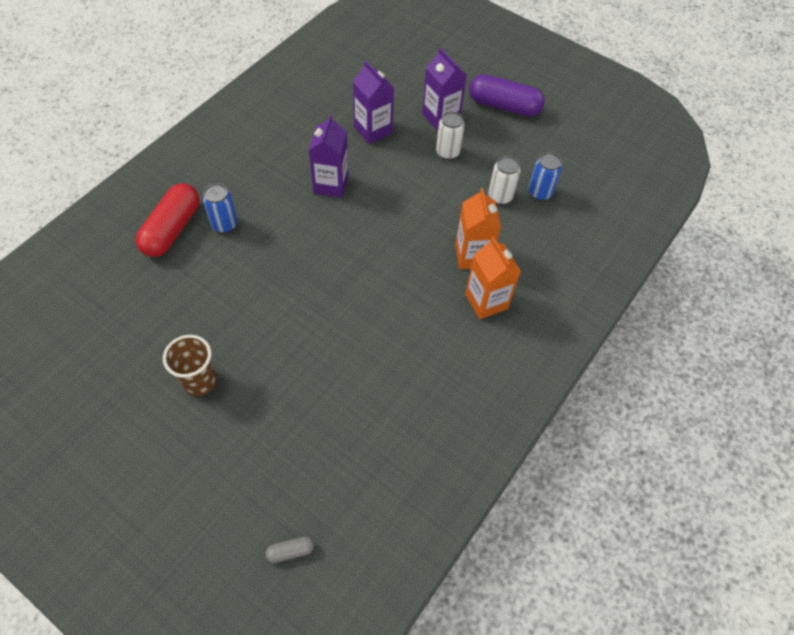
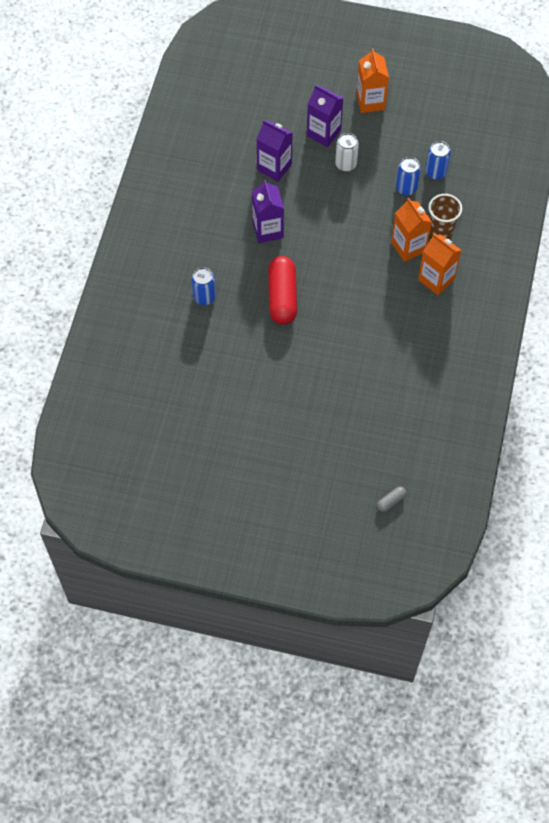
camera: 20 degrees left, 5 degrees up
(172, 229) = (166, 317): red capsule -> red capsule (282, 297)
(199, 381) = (262, 421): brown cup -> brown cup (441, 231)
(500, 196) = (406, 188): white can -> blue can
(504, 106) = (370, 101): purple capsule -> orange carton

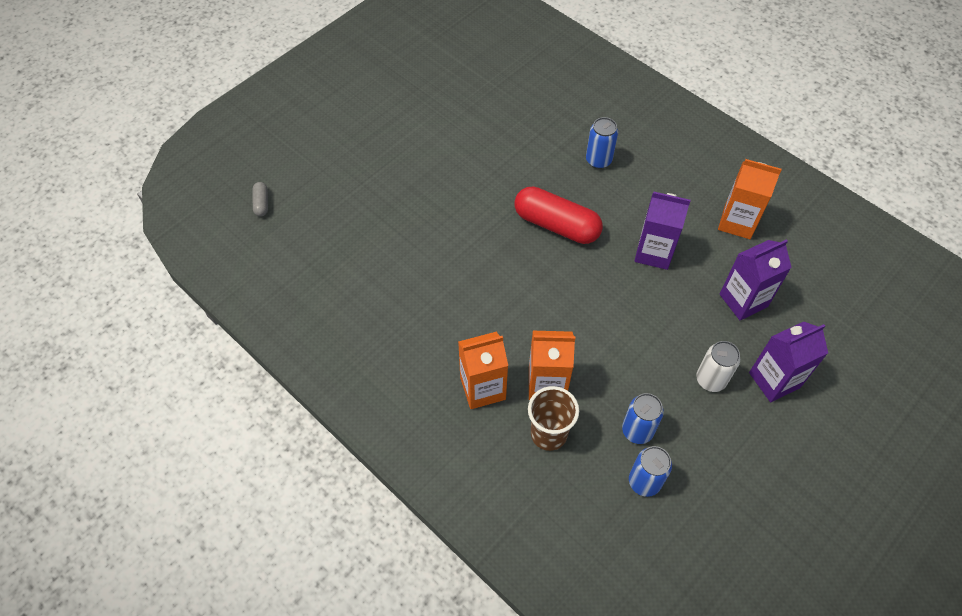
camera: 120 degrees right, 5 degrees down
(370, 101) = (806, 466): orange carton -> orange carton (737, 222)

